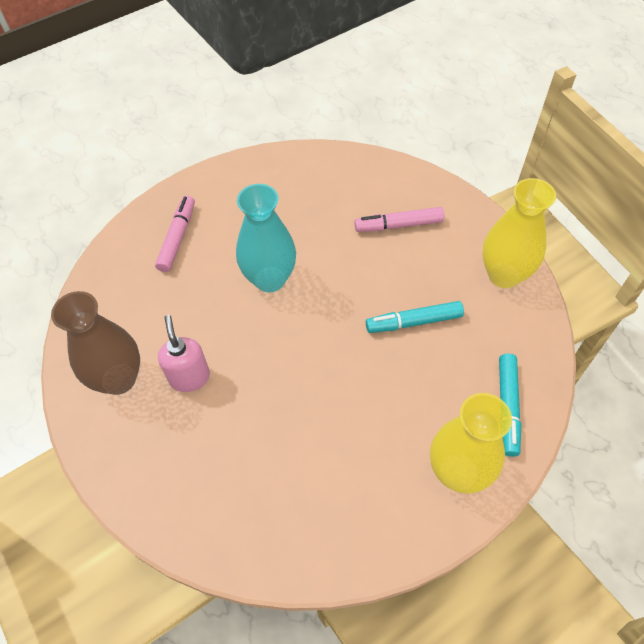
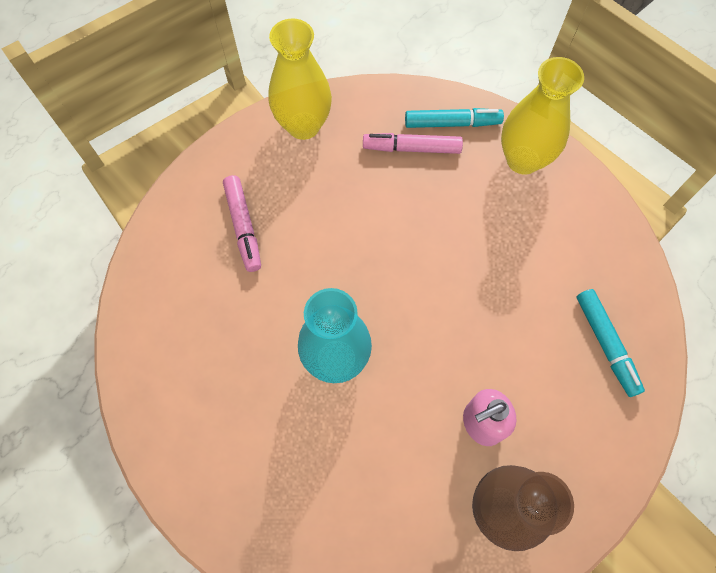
camera: 100 degrees left, 10 degrees up
(177, 238) = (283, 492): pink marker -> pink marker (411, 148)
(414, 322) = (373, 203): turquoise marker -> turquoise marker (605, 344)

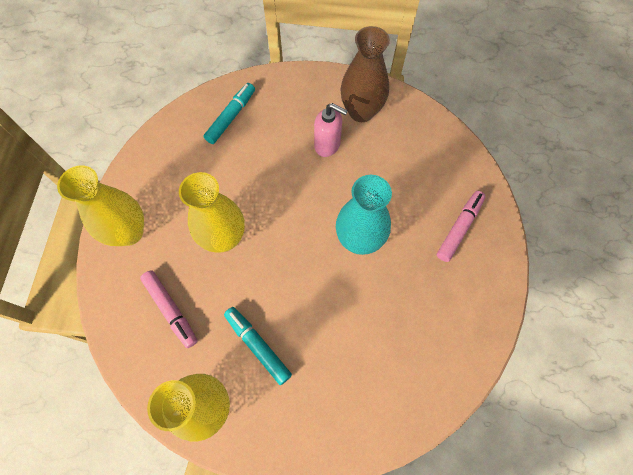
camera: 130 degrees left, 0 degrees up
(243, 227) = (325, 374): pink marker -> pink marker (459, 228)
(448, 234) = (224, 238): none -> yellow vase
(452, 123) = (128, 298): turquoise marker -> turquoise marker (258, 346)

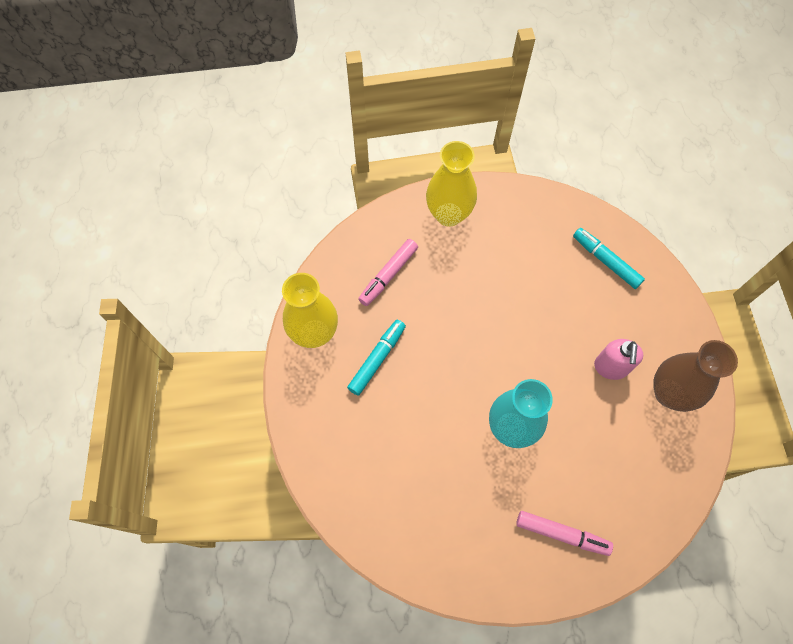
camera: 75 degrees right, 0 degrees up
(224, 238) = (470, 297): yellow vase -> none
(231, 117) = (606, 261): turquoise marker -> turquoise marker turned 150 degrees counterclockwise

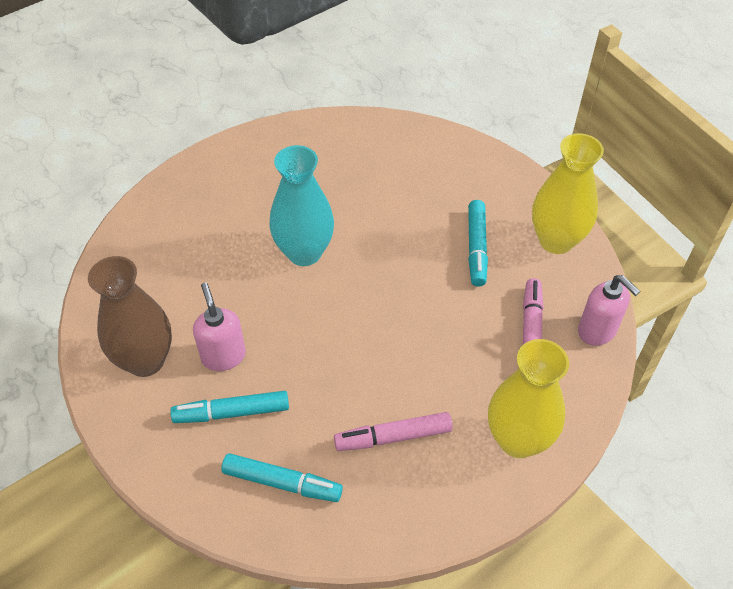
camera: 150 degrees right, 15 degrees down
(345, 253) = (597, 331): none -> pink soap dispenser
(562, 534) = (213, 196): pink marker -> pink marker (393, 437)
(620, 322) = (232, 412): none -> turquoise marker

